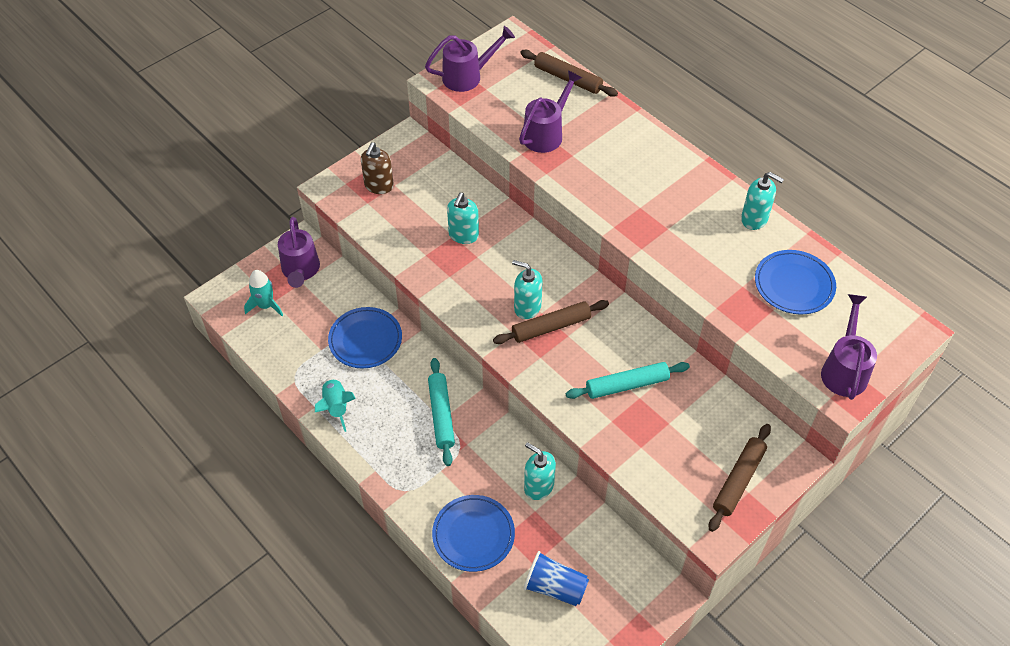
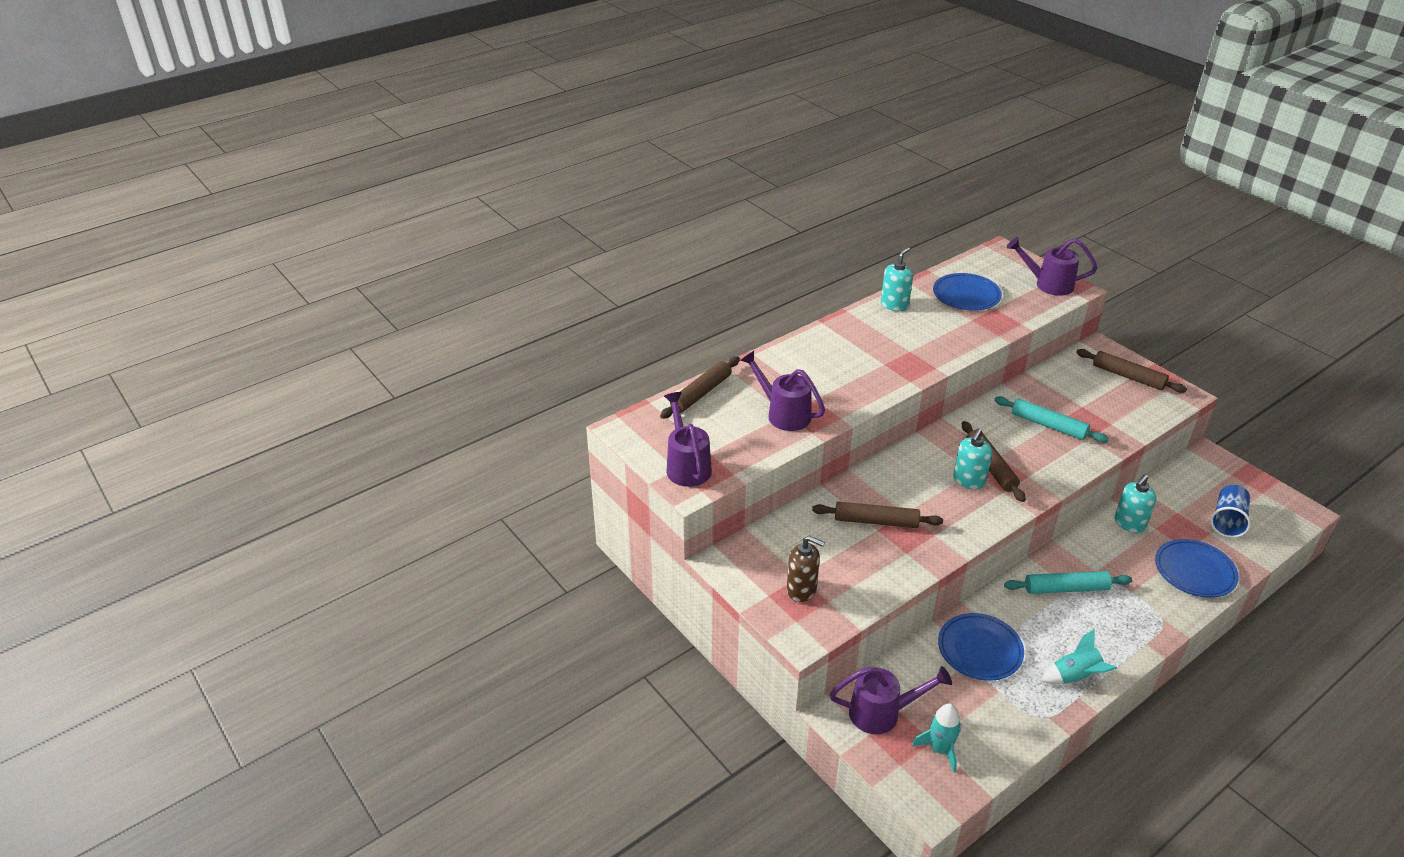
camera: 85 degrees left, 15 degrees down
(463, 235) = (876, 521): turquoise soap dispenser -> brown rolling pin
(627, 385) = (1048, 425): turquoise rolling pin -> turquoise rolling pin turned 45 degrees counterclockwise

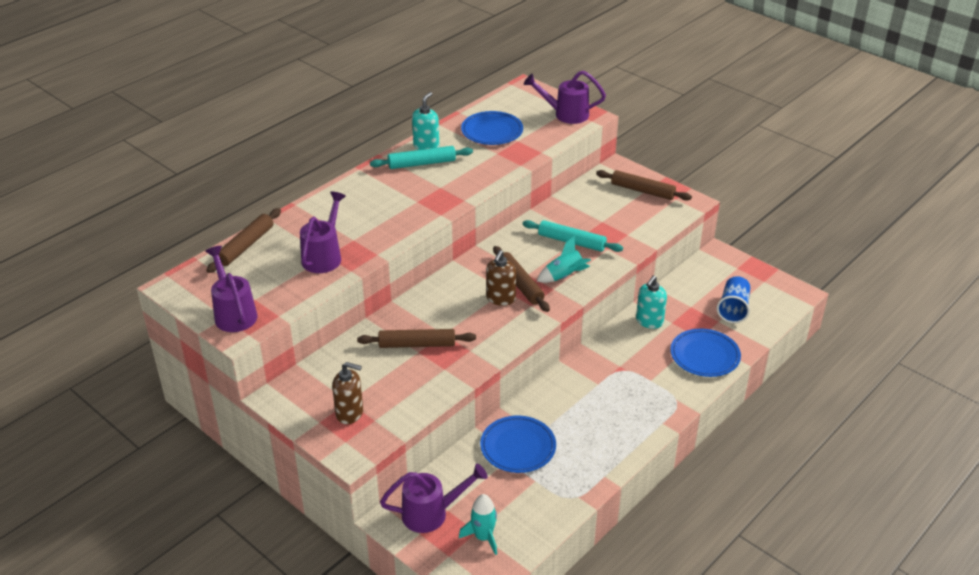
camera: 10 degrees left, 0 degrees up
(783, 414) = (324, 256): purple watering can -> purple watering can turned 75 degrees clockwise
(969, 481) = (500, 299): turquoise soap dispenser -> brown soap dispenser
(1066, 588) = (594, 384): turquoise rolling pin -> turquoise rolling pin (422, 163)
(1075, 677) = (601, 459): turquoise rocket -> turquoise rocket (564, 276)

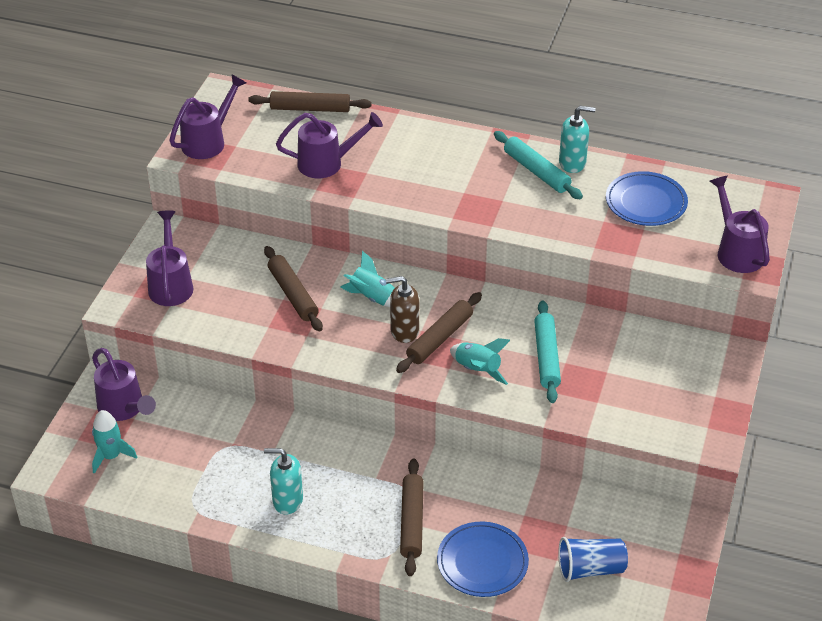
camera: 65 degrees right, 5 degrees up
(350, 413) = (171, 284): brown soap dispenser -> purple watering can
(452, 304) = (372, 298): none -> turquoise rocket
(518, 447) = (243, 442): blue plate -> none
(642, 191) = (700, 391): brown rolling pin -> brown rolling pin (412, 522)
(649, 321) = (512, 493): turquoise soap dispenser -> turquoise soap dispenser (287, 501)

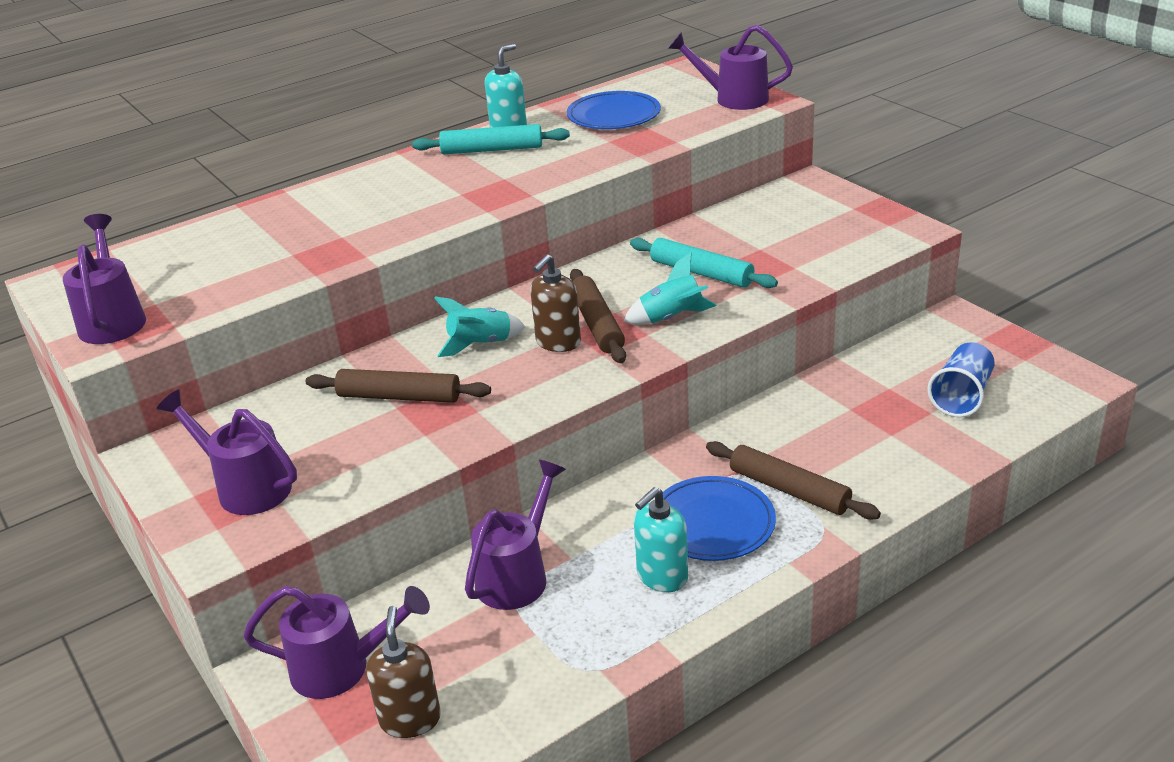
camera: 50 degrees left, 10 degrees down
(111, 456) = (410, 719): turquoise rocket -> brown soap dispenser
(310, 109) = (186, 237): brown rolling pin -> none
(327, 163) = (287, 255): purple watering can -> purple watering can (517, 575)
(482, 562) = (893, 462): blue plate -> blue plate (712, 523)

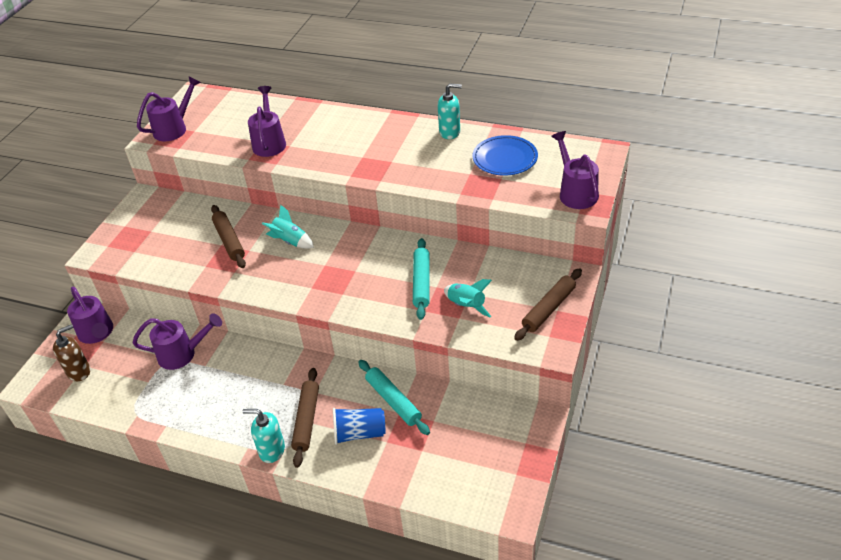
camera: 55 degrees right, 10 degrees up
(246, 487) = (137, 237): purple watering can -> purple watering can (269, 142)
(492, 150) = (421, 139): turquoise rolling pin -> turquoise rolling pin (393, 401)
(558, 342) = (311, 266): brown soap dispenser -> none
(597, 324) = (338, 271): brown rolling pin -> brown rolling pin (548, 309)
(662, 577) = (209, 404): turquoise soap dispenser -> turquoise soap dispenser (272, 450)
(671, 318) = (364, 295): turquoise rocket -> turquoise rocket (466, 306)
(712, 523) = (260, 403): blue plate -> none
(961, 396) = (449, 458): blue cup -> blue cup (359, 433)

